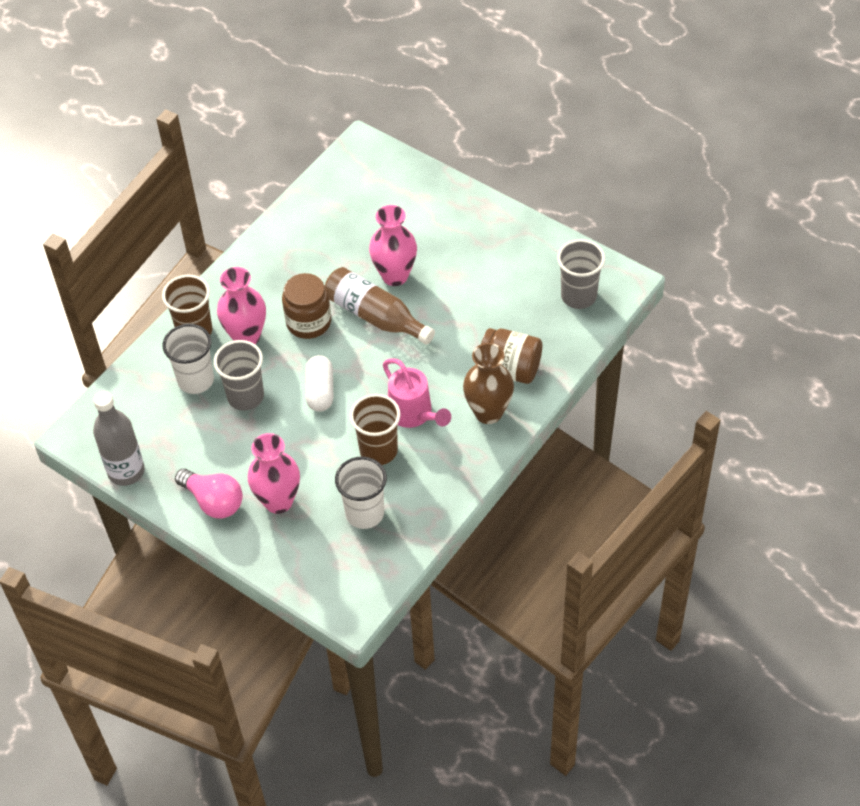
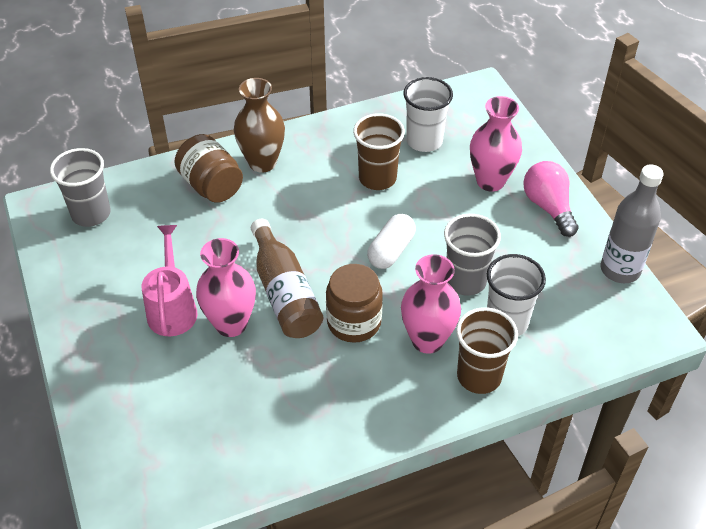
camera: 150 degrees left, 5 degrees down
(414, 414) = (324, 191): pink watering can -> pink watering can (172, 308)

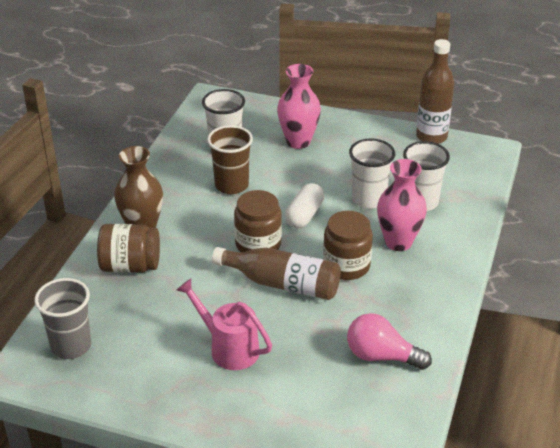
camera: 50 degrees left, 10 degrees down
(231, 324) = (279, 325): pink vase -> none
(319, 245) = (258, 244): none -> brown jar
(391, 250) = (304, 215): white capsule -> white capsule turned 45 degrees clockwise
(465, 281) = (368, 199): grey cup -> white cup
(479, 376) = (450, 237): brown cup -> none
(548, 207) = (349, 133): pink light bulb -> pink light bulb (381, 356)
(620, 270) = (431, 137): grey bottle -> brown bottle

